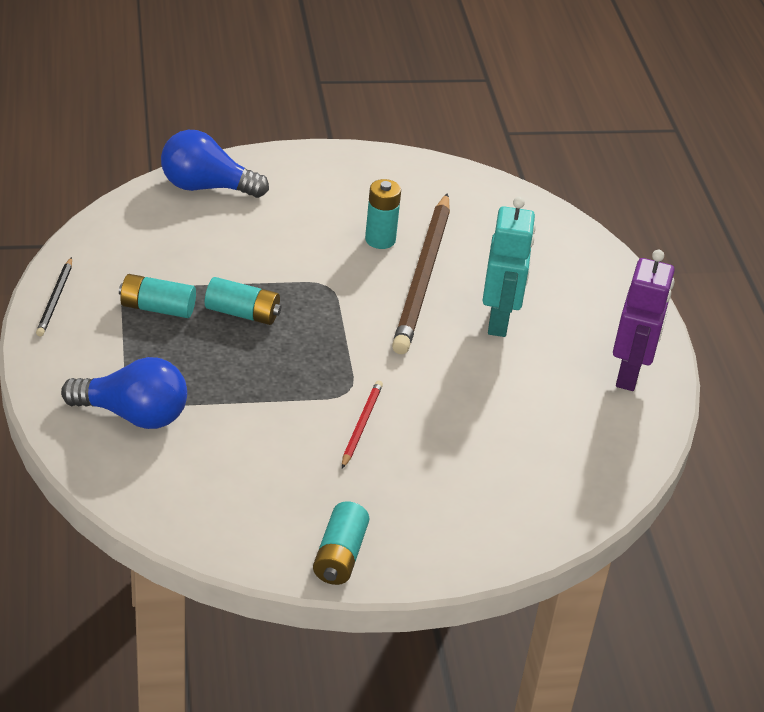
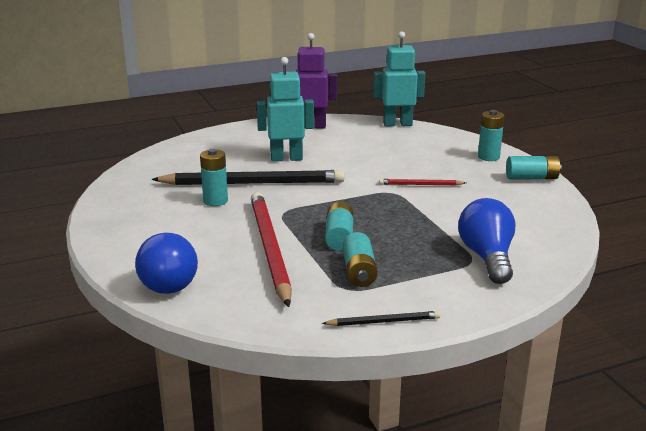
camera: 100 degrees left, 15 degrees down
(240, 258) = (269, 249): none -> red pencil
(423, 277) = (253, 183): brown pencil -> black pencil
(439, 537) = (488, 157): none -> turquoise battery
(619, 477) = (397, 124): none -> turquoise robot

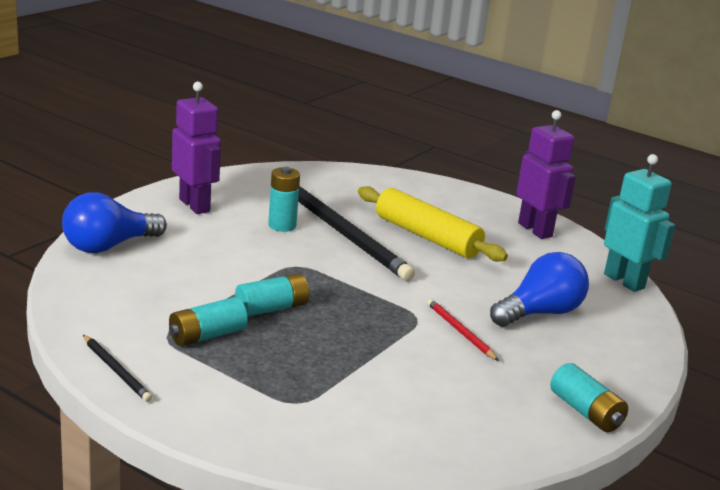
camera: 55 degrees right, 0 degrees up
(139, 226) = (195, 205): none -> purple robot
(269, 249) = (210, 277): red pencil -> none
(286, 158) = (427, 236): turquoise robot -> yellow rolling pin
(487, 257) = (313, 411): blue light bulb -> blue light bulb (540, 313)
(488, 157) = (610, 366): turquoise battery -> none

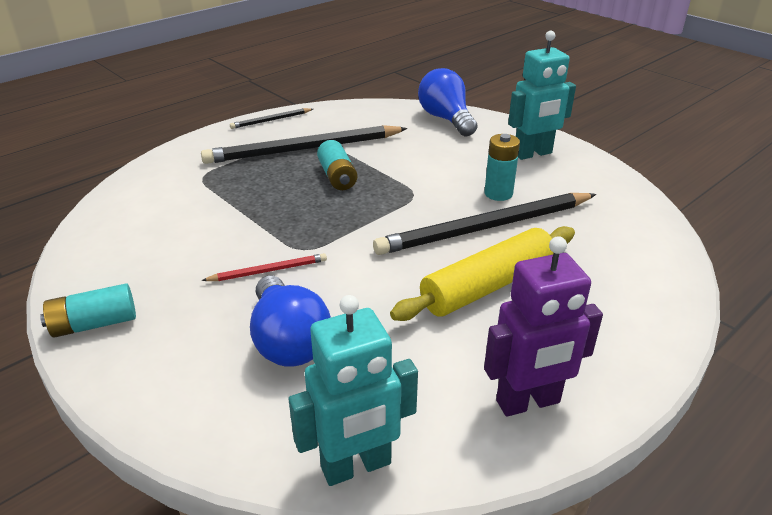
camera: 105 degrees right, 10 degrees up
(195, 205) = (533, 154): purple robot -> turquoise robot
(207, 335) = (303, 149): turquoise battery -> black pencil

